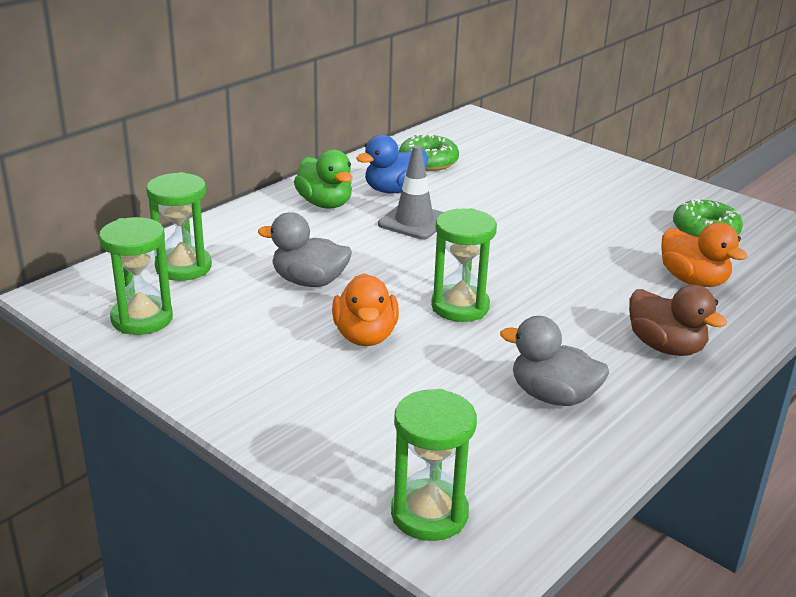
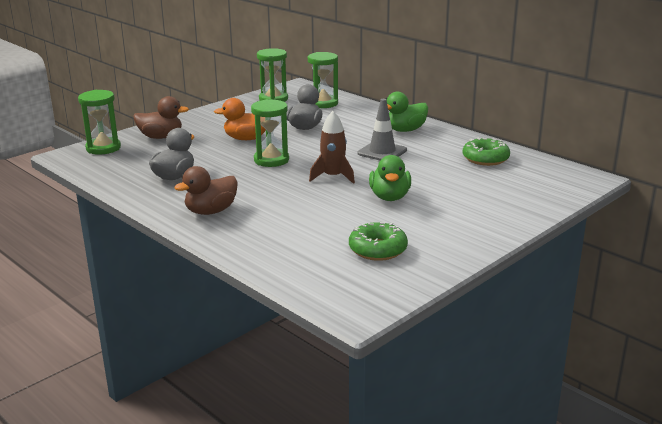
camera: 95 degrees right, 5 degrees down
(358, 439) = (161, 137): none -> brown duck
(394, 190) = (431, 147): blue duck -> none
(512, 256) = (333, 177): none -> brown rocket
(565, 220) = (389, 197): none -> green duck
(693, 280) = (294, 232): orange duck -> none

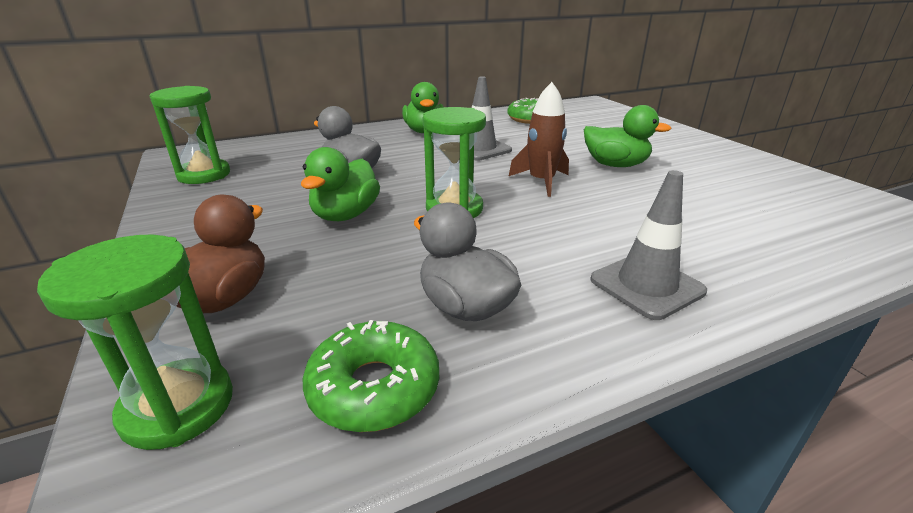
camera: 70 degrees left, 5 degrees up
(211, 211) = (646, 285): brown duck -> grey traffic cone
(246, 139) = (345, 215): orange duck -> green duck
(323, 103) = (278, 151): green hourglass -> none
(377, 249) = (763, 191): green donut -> green donut (374, 387)

